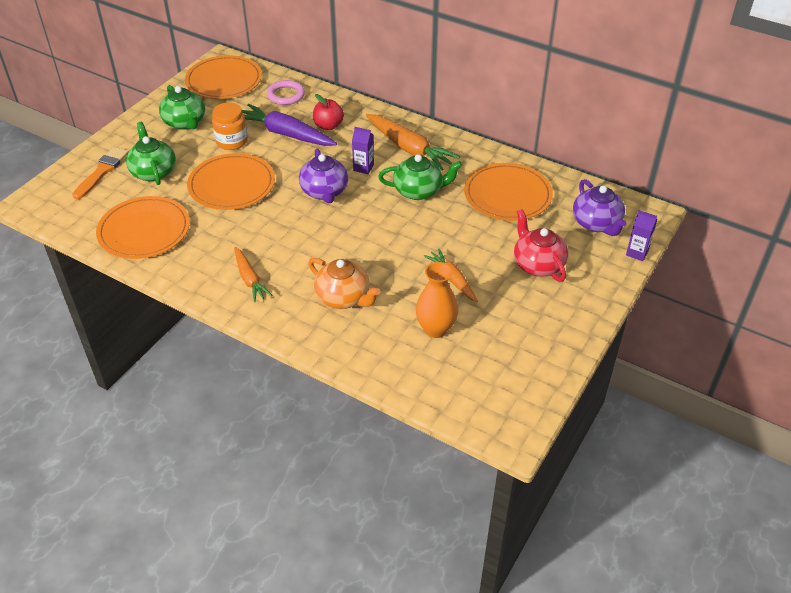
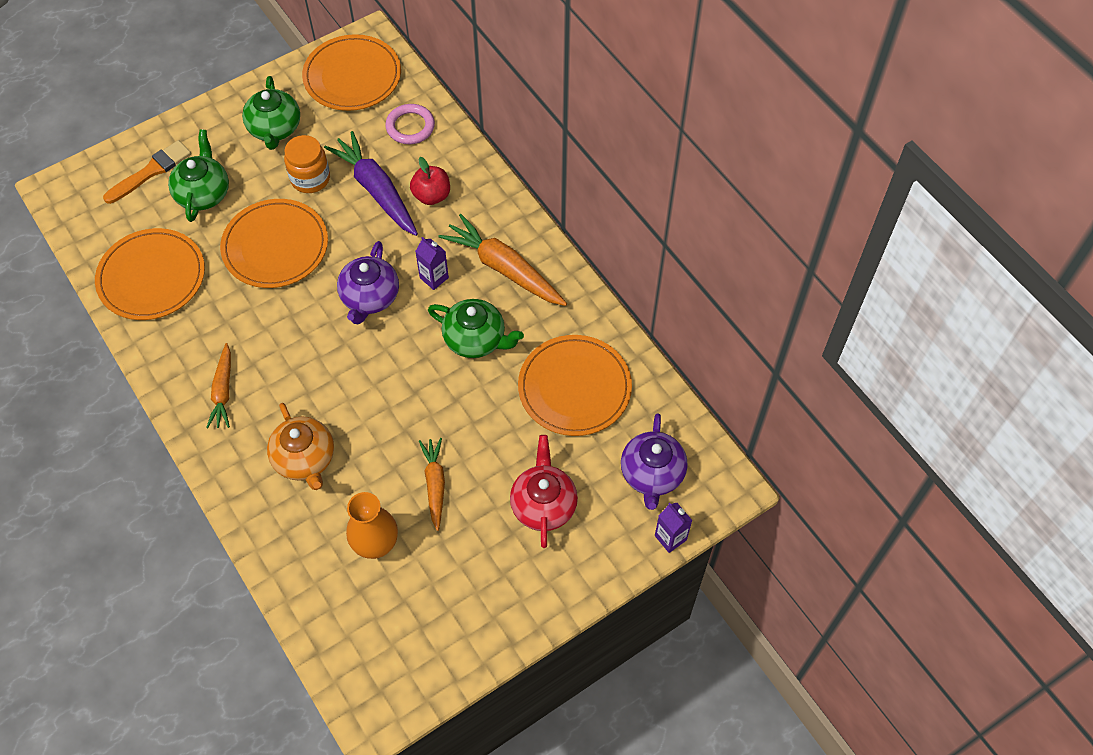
camera: 25 degrees right, 15 degrees up
(409, 148) = (504, 268): orange carrot -> orange carrot turned 150 degrees clockwise

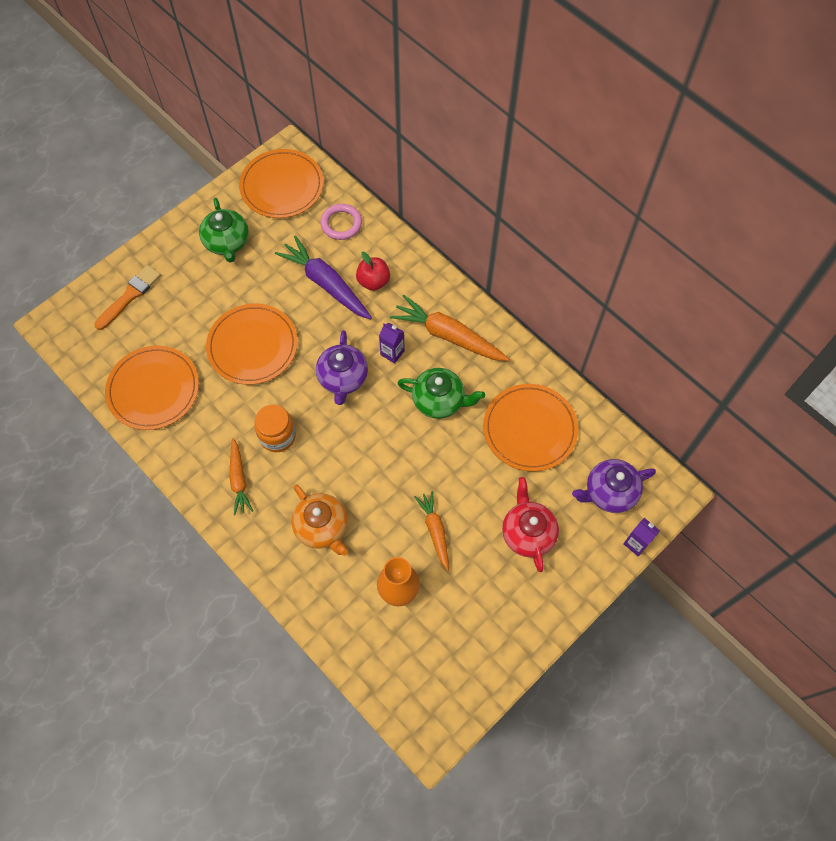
camera: 10 degrees left, 5 degrees up
(203, 193) = (180, 308): green teapot -> none
(310, 178) = (268, 282): orange jar -> orange jar (277, 436)
(652, 474) = (609, 492): purple teapot -> purple teapot turned 75 degrees clockwise

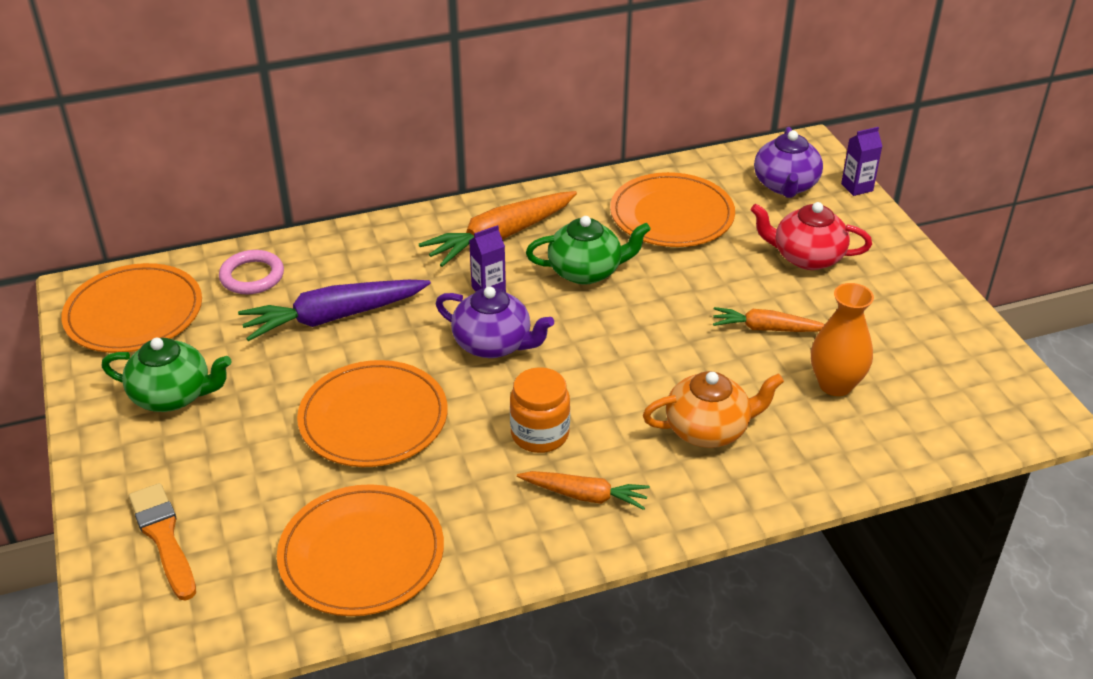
camera: 65 degrees left, 25 degrees down
(373, 281) = (368, 274): red apple -> none
(439, 400) = (586, 271): green teapot -> green teapot turned 45 degrees clockwise

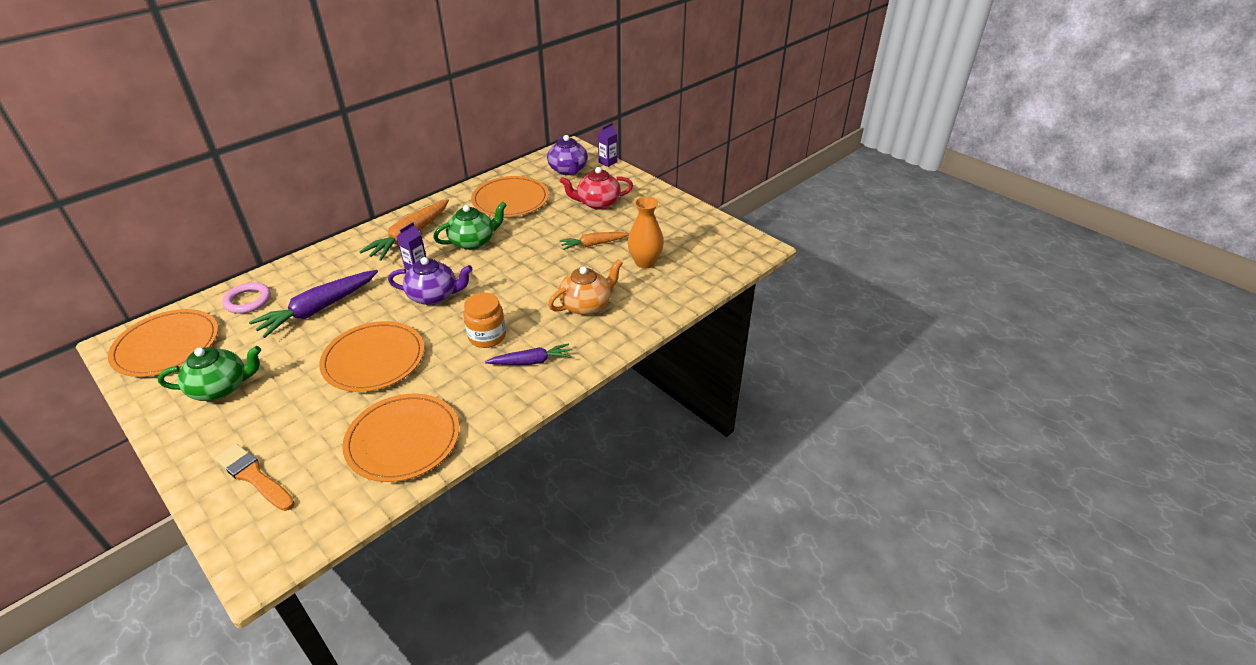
camera: 25 degrees left, 0 degrees up
(585, 495) = (531, 361): orange carrot -> purple carrot

